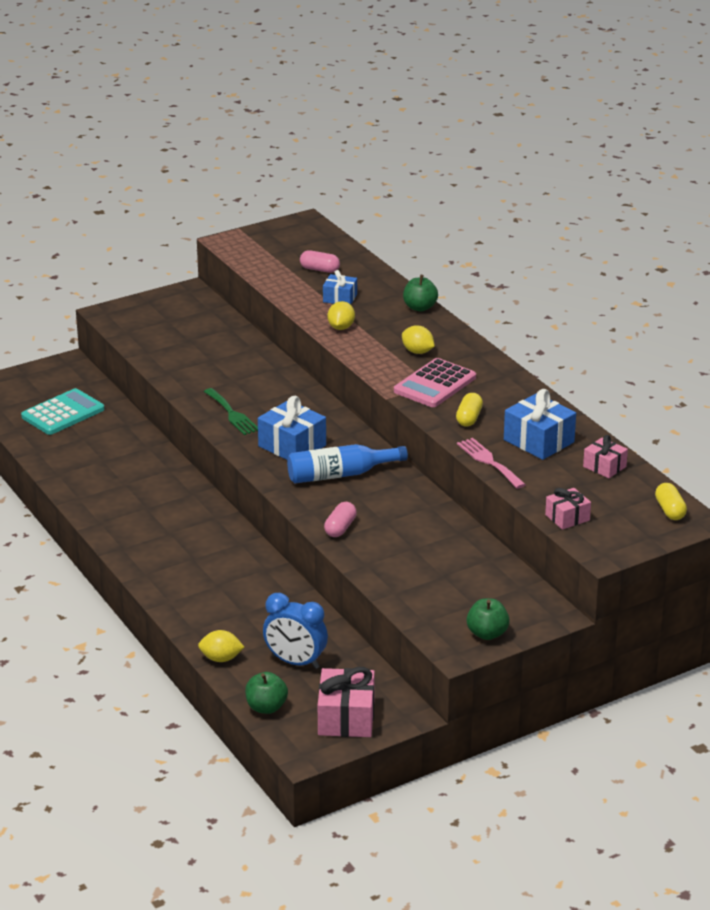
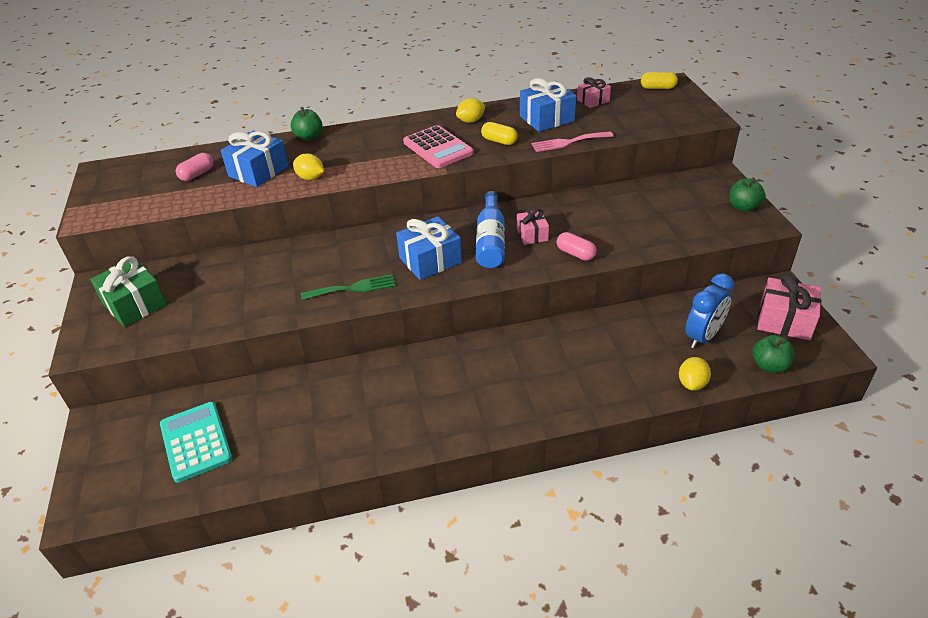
camera: 70 degrees left, 10 degrees up
(168, 316) = (134, 304): none -> green gift
(340, 298) = (258, 171): blue gift -> blue gift, size x1.67
(417, 352) = (380, 148): yellow lemon -> yellow lemon (471, 121)
(567, 517) = (658, 124): pink gift -> pink gift (532, 234)

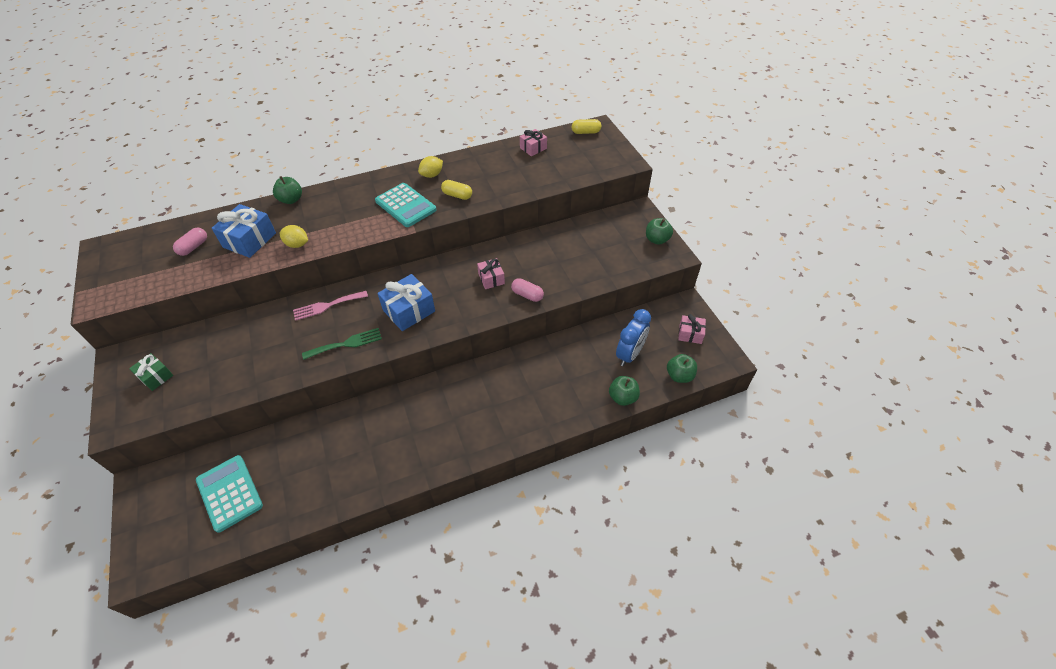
camera: 10 degrees left, 10 degrees up
(134, 304) = (156, 376): green gift -> green gift, size x0.60
(438, 148) = (405, 205): pink calculator -> turquoise calculator
(491, 241) = (458, 288): blue bottle -> none
(547, 118) = (496, 169): blue gift -> none
(568, 142) = (515, 193): pink fork -> pink fork (327, 306)
(692, 383) = (622, 397): yellow lemon -> green apple
(784, 320) = (690, 334): pink gift -> pink gift, size x0.60

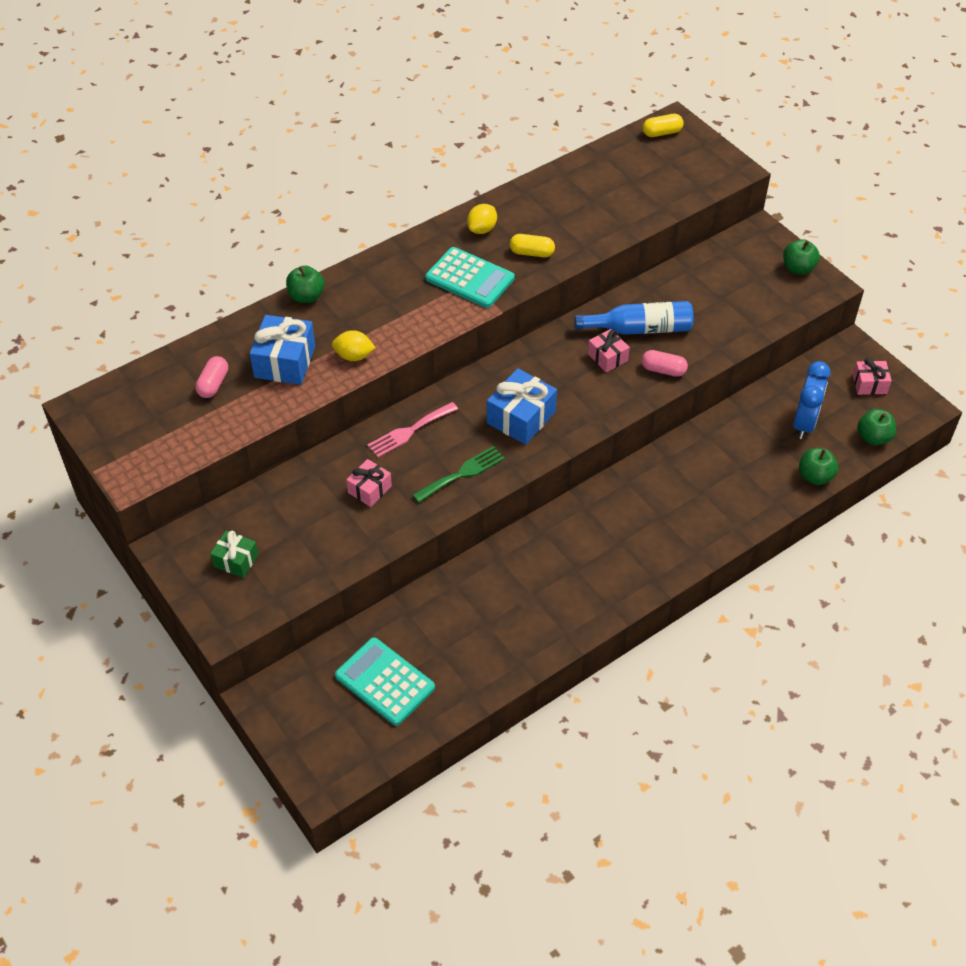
camera: 15 degrees left, 0 degrees up
(524, 262) = (640, 329): none -> blue bottle
(533, 148) = (601, 168): pink gift -> pink gift (369, 489)

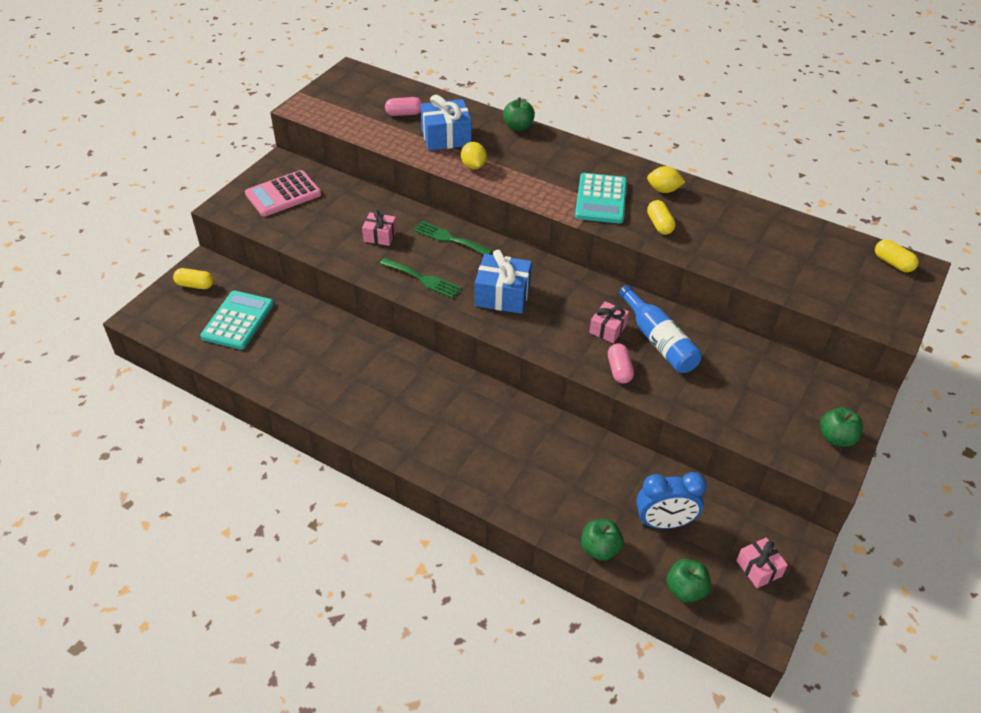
camera: 65 degrees right, 5 degrees down
(236, 560) = (283, 194): green gift -> pink calculator
(296, 713) = (195, 285): none -> yellow capsule
(409, 431) = (449, 239): pink fork -> green fork

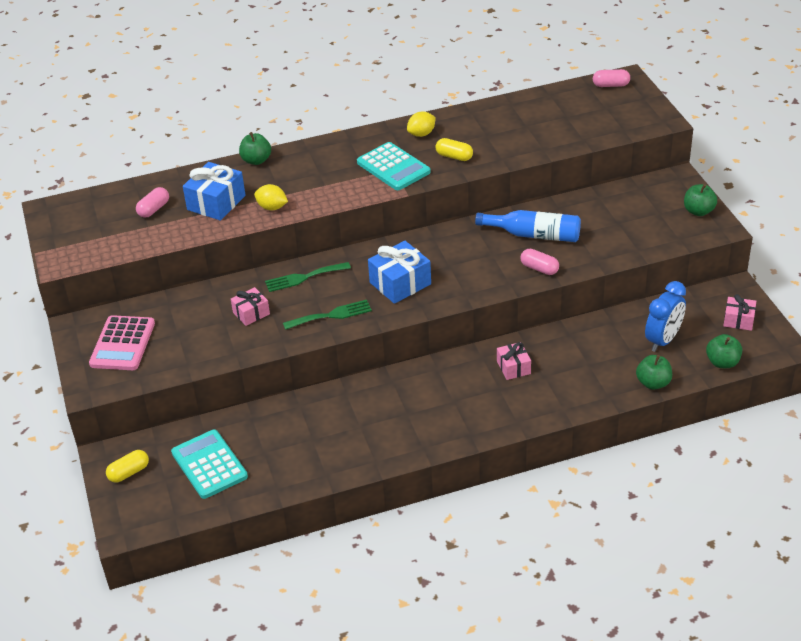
camera: 45 degrees left, 5 degrees down
(608, 329) = (495, 251): pink gift -> pink gift (513, 367)
(892, 263) = (610, 85): yellow capsule -> pink capsule

